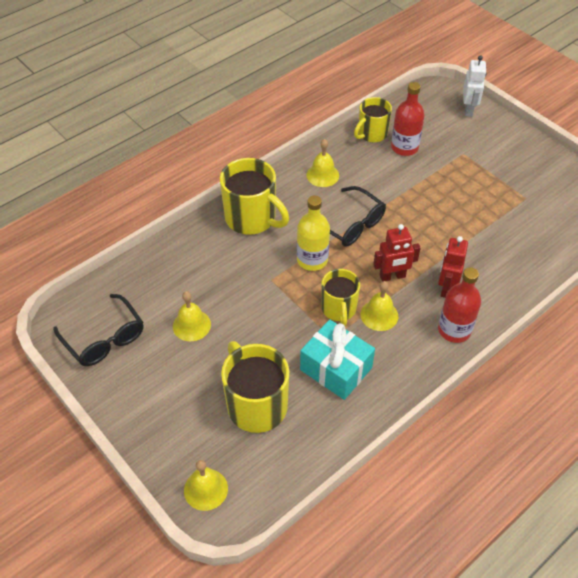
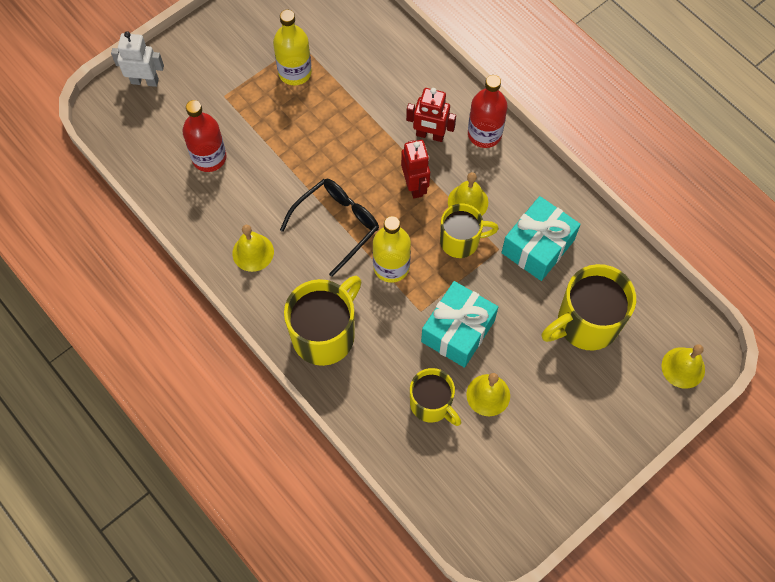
camera: 90 degrees left, 15 degrees up
(104, 338) = (511, 492): black glasses -> none
(251, 305) = (458, 331): none -> turquoise gift
(371, 134) = (181, 193): yellow mug -> yellow mug (432, 404)
(495, 195) = (295, 72): none -> yellow bottle

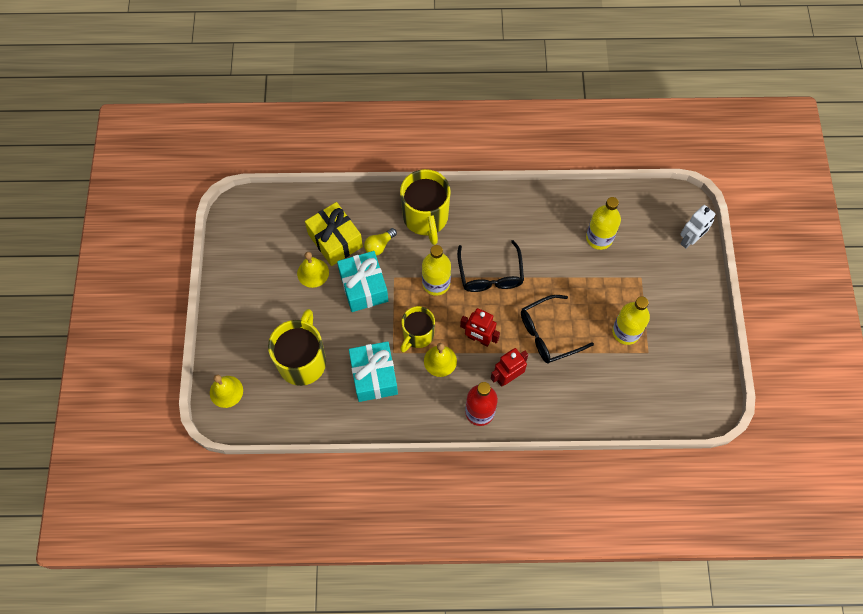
camera: 130 degrees right, 0 degrees up
(209, 158) = (599, 238): red bottle -> yellow bottle
(253, 252) = (511, 217): yellow bell -> none
(355, 132) = (548, 334): none -> black glasses
(398, 354) = (379, 246): none -> yellow light bulb
(432, 404) = (335, 240): yellow mug -> yellow gift

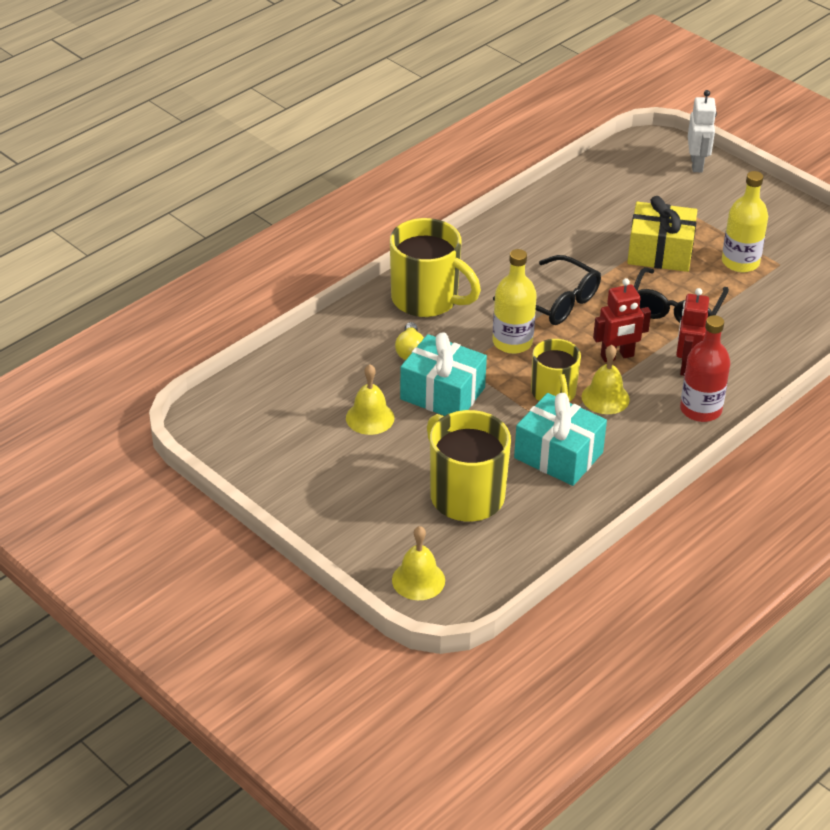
camera: 45 degrees left, 25 degrees down
(335, 240) = (356, 376): yellow gift -> yellow gift (660, 252)
(599, 238) = (616, 211): yellow bottle -> none

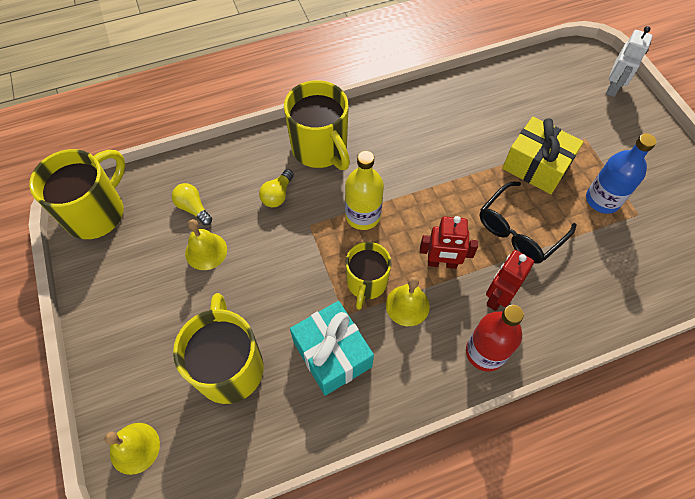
camera: 25 degrees right, 20 degrees up
(222, 422) = (96, 212): none -> yellow mug
(327, 388) = (193, 208): none -> yellow light bulb
(442, 393) = (276, 248): turquoise gift -> none
(555, 301) = (421, 186): black glasses -> none
(740, 262) = (602, 200): yellow bottle -> blue bottle

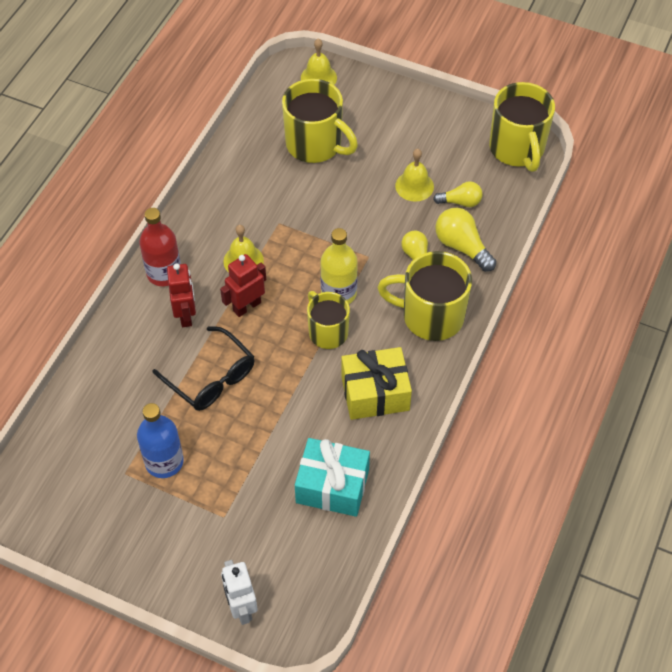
camera: 135 degrees right, 5 degrees down
(238, 175) = (462, 247): none -> yellow light bulb
(332, 354) = (261, 197): turquoise gift -> turquoise gift (332, 486)
(366, 283) = (285, 252): yellow mug -> yellow mug (327, 332)
(519, 230) = (211, 378): black glasses -> black glasses turned 135 degrees clockwise
(536, 166) = (244, 449): yellow gift -> yellow gift (375, 393)

